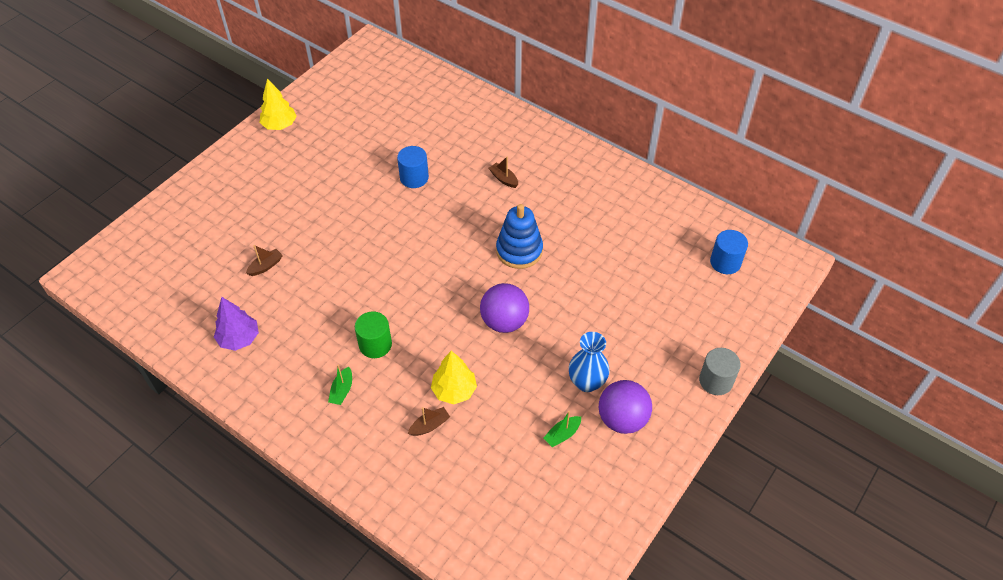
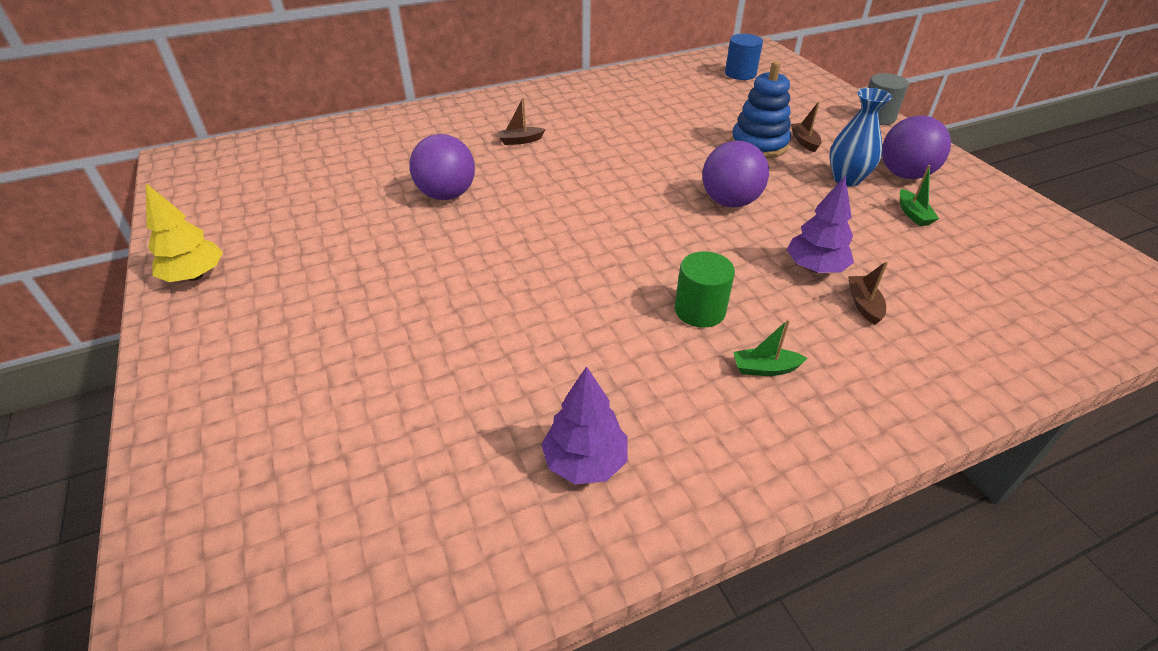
camera: 60 degrees left, 10 degrees down
(266, 266) = (458, 378): brown boat -> brown boat (804, 142)
(342, 390) = (765, 368): green boat -> green boat turned 135 degrees clockwise
(414, 178) = (447, 195): blue cylinder -> purple ball
(454, 390) = (815, 268): yellow tree -> purple tree
(519, 250) = (633, 162): blue stacking toy -> blue stacking toy (759, 144)

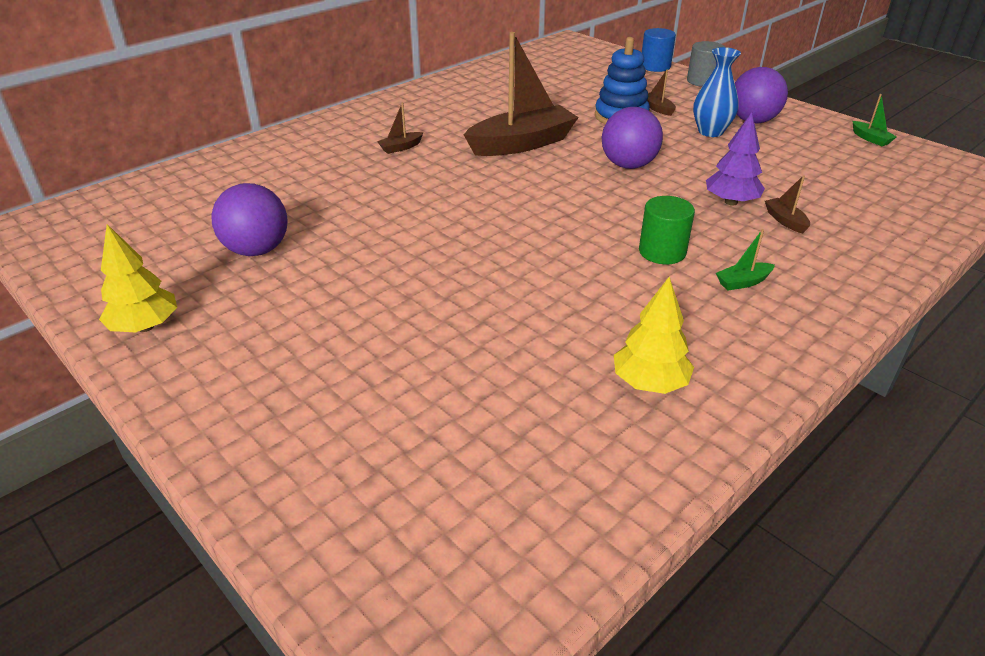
camera: 20 degrees left, 5 degrees down
(447, 195) = (363, 205): purple ball -> purple ball (257, 250)
(585, 461) = (649, 383): purple tree -> yellow tree
(636, 157) = (522, 144): none -> brown boat
(740, 74) = (565, 62): blue cylinder -> blue cylinder (655, 66)
(913, 214) = (778, 149): green boat -> green boat (870, 139)

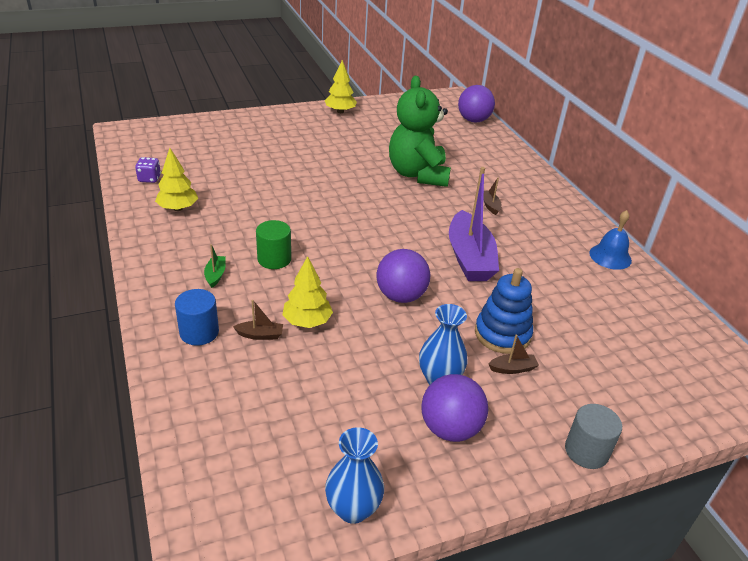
camera: 110 degrees right, 0 degrees up
(257, 250) = (385, 140): purple ball -> purple ball (473, 120)
(356, 203) = (418, 174): none -> green teddy bear
(447, 87) = (610, 256): none -> blue bell
(522, 144) = (469, 258): brown boat -> purple boat
(599, 470) = (149, 179): none -> purple dice
(655, 66) = (650, 430): blue cylinder -> blue cylinder (199, 332)
(731, 202) = (307, 321): purple tree -> yellow tree
(870, 139) = (353, 509): green boat -> blue vase

